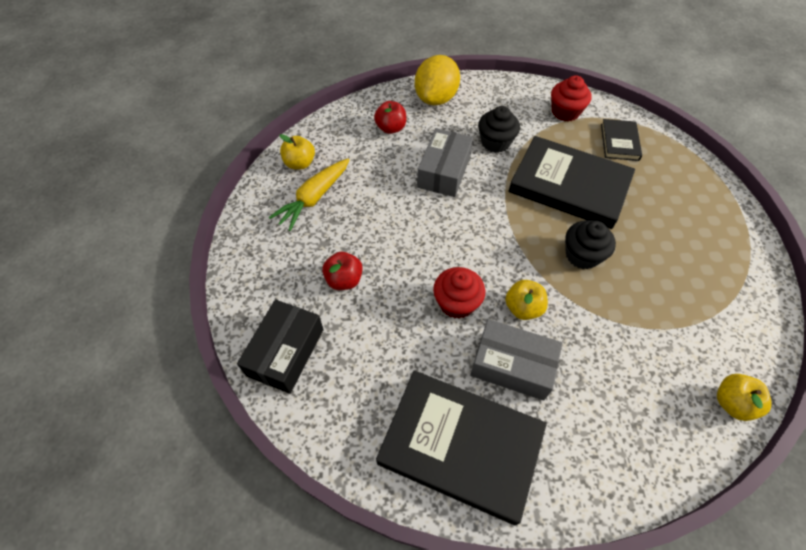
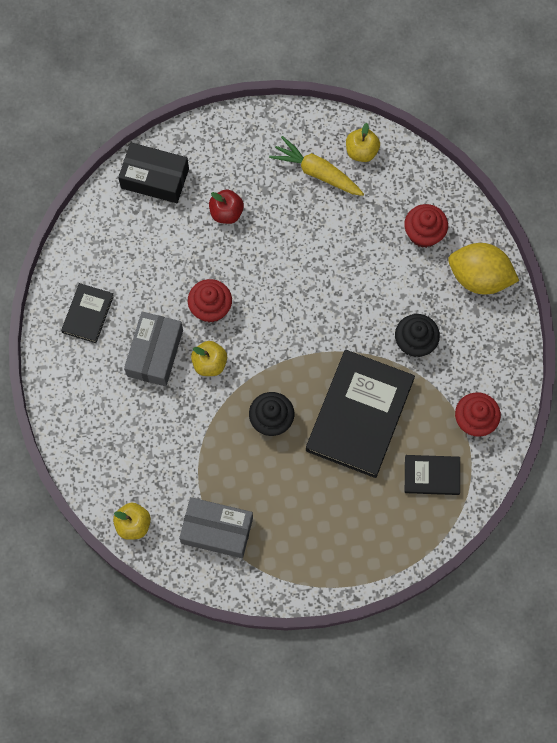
camera: 85 degrees right, 15 degrees up
(391, 128) = (424, 233): red apple -> red cupcake
(444, 171) = (366, 291): grey box -> grey box (217, 530)
(460, 446) = (87, 314): black book -> black book, size x0.49

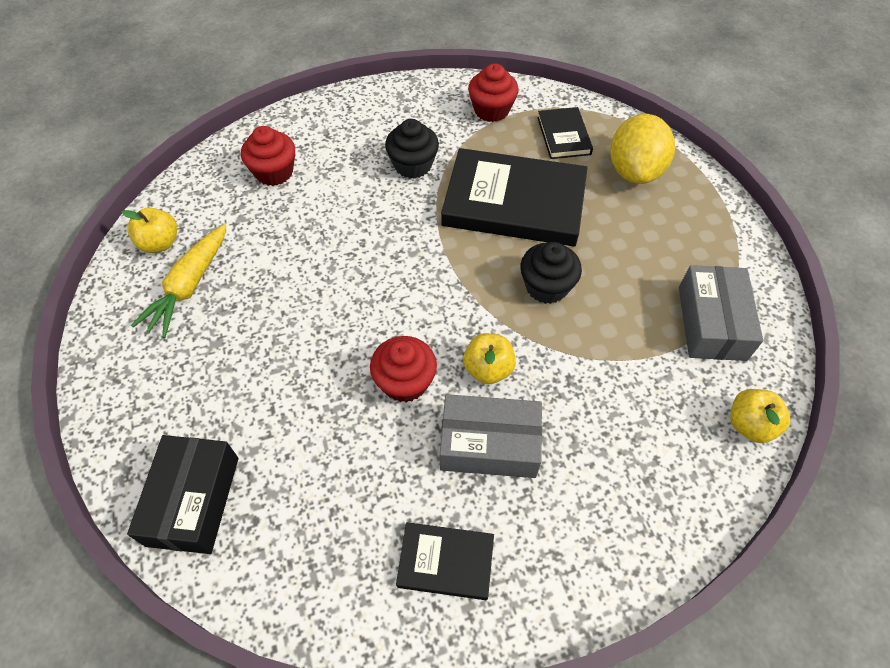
camera: 100 degrees left, 15 degrees down
(226, 213) = (253, 386): red apple -> none
(479, 277) = (325, 122): yellow lemon -> yellow lemon (634, 171)

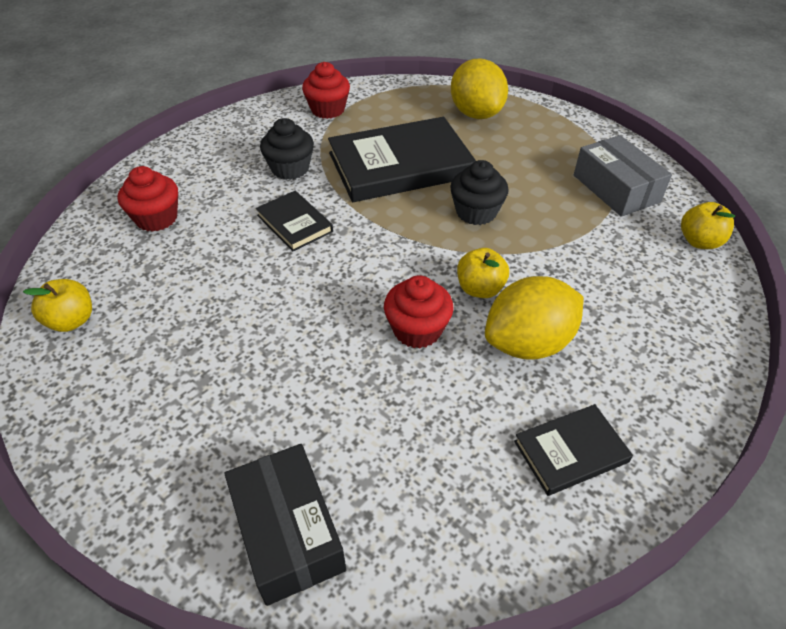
camera: 30 degrees left, 10 degrees down
(189, 286) = (135, 345): yellow carrot -> none
(489, 444) = (528, 343): grey box -> yellow lemon
(564, 136) = (402, 108): black book -> black book (295, 223)

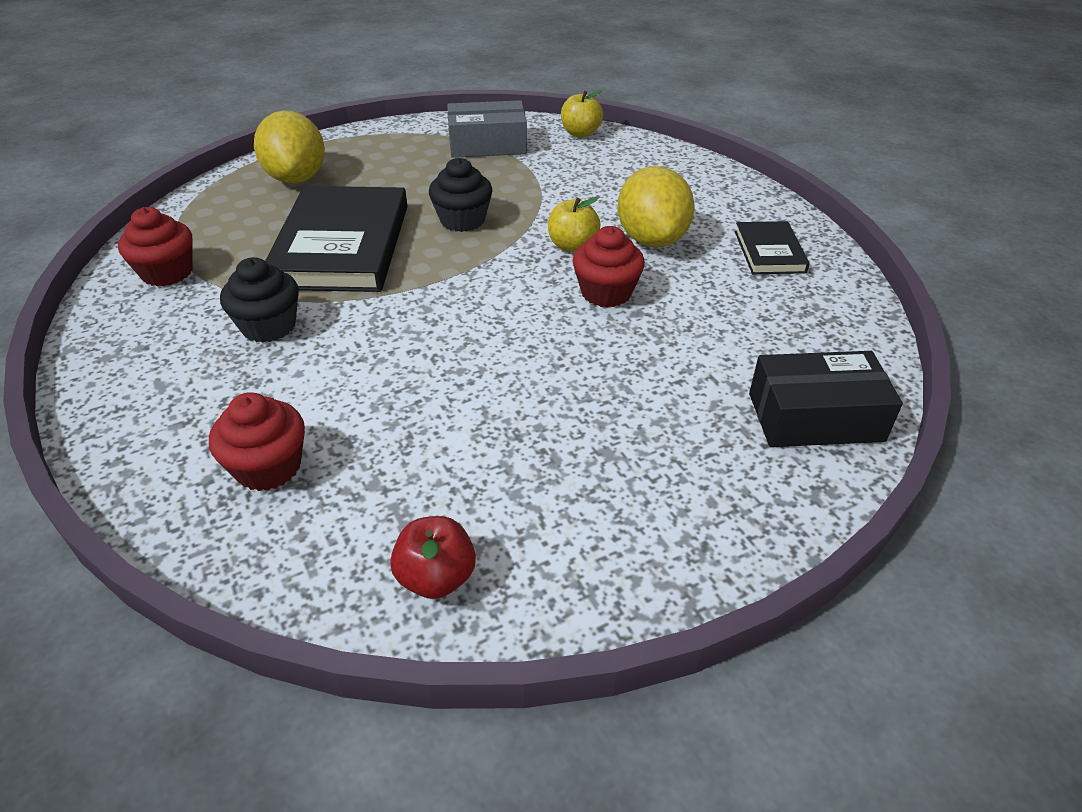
camera: 70 degrees left, 5 degrees down
(72, 321) = (436, 577): yellow apple -> red apple
(295, 223) = (384, 341): black book -> none
(476, 114) = (296, 178): yellow lemon -> yellow lemon turned 75 degrees clockwise

